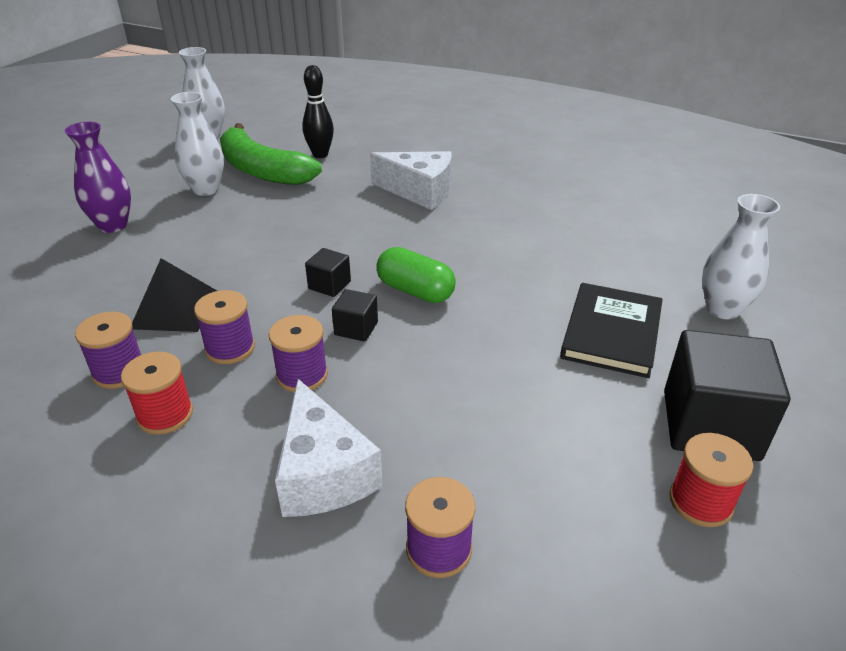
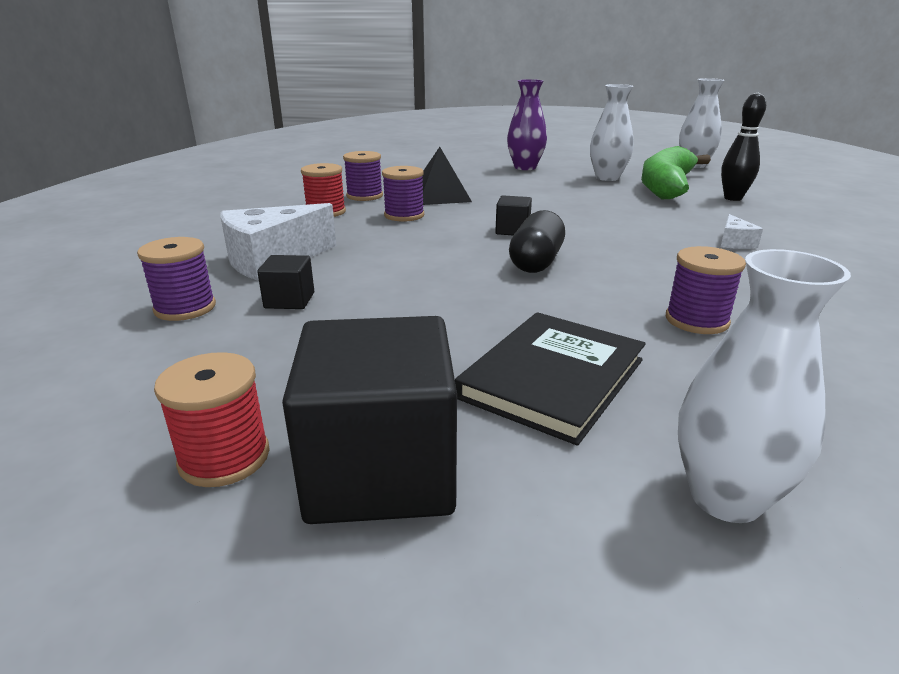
camera: 75 degrees right, 10 degrees down
(302, 375) = (383, 239): purple spool -> purple spool (696, 320)
(356, 328) = (456, 247): black cube -> black cube (289, 300)
(415, 291) = (536, 262): green capsule -> black capsule
(419, 192) = (734, 242): white cheese -> white cheese, size x0.47
(611, 333) = (552, 378): black book -> black book turned 60 degrees counterclockwise

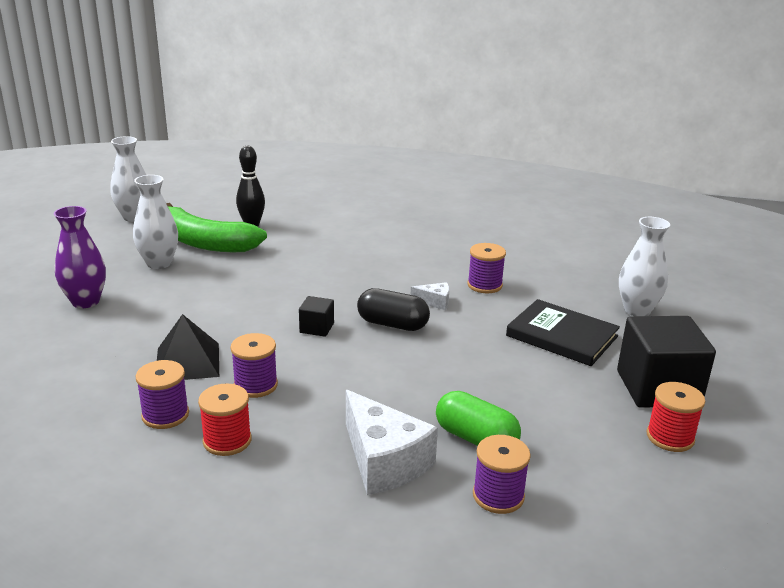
camera: 90 degrees left, 0 degrees up
(289, 300) = (475, 438): black cube -> green capsule
(734, 242) = (357, 248): white cheese -> white cheese (435, 302)

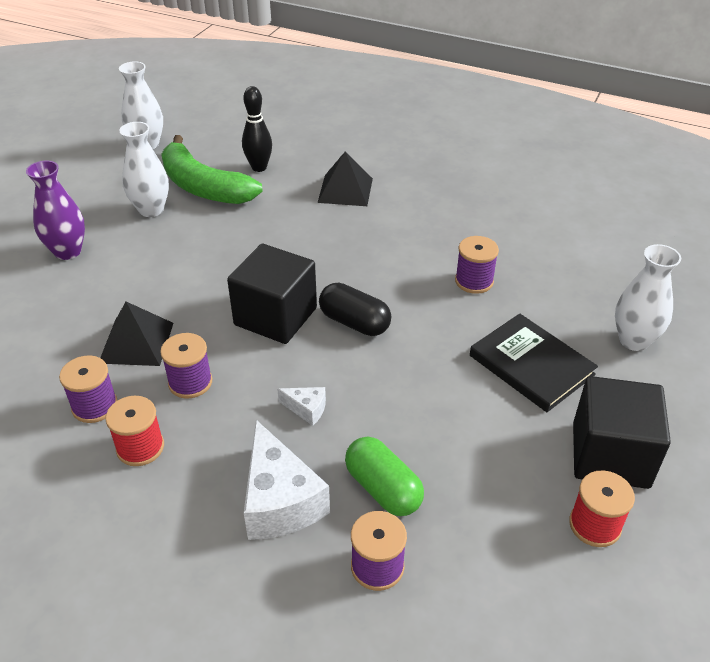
camera: 15 degrees right, 15 degrees up
(317, 328) = (275, 316): black cube -> black cube, size x2.14
(340, 234) = (345, 190): none -> black pyramid
(435, 302) = (410, 298): white cheese -> white cheese (306, 409)

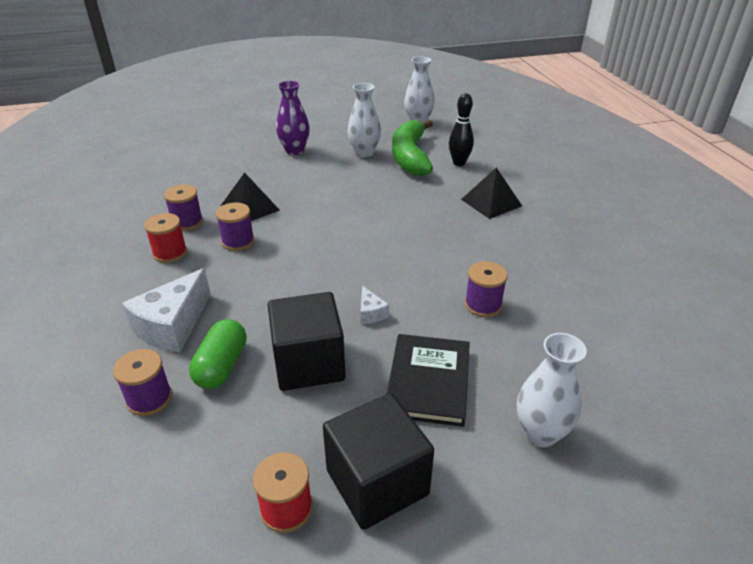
camera: 50 degrees right, 5 degrees down
(275, 316) = (330, 241): black cube -> black cube (309, 363)
(306, 409) = (262, 295): white cheese -> white cheese (371, 313)
(354, 322) = (365, 273): black capsule -> none

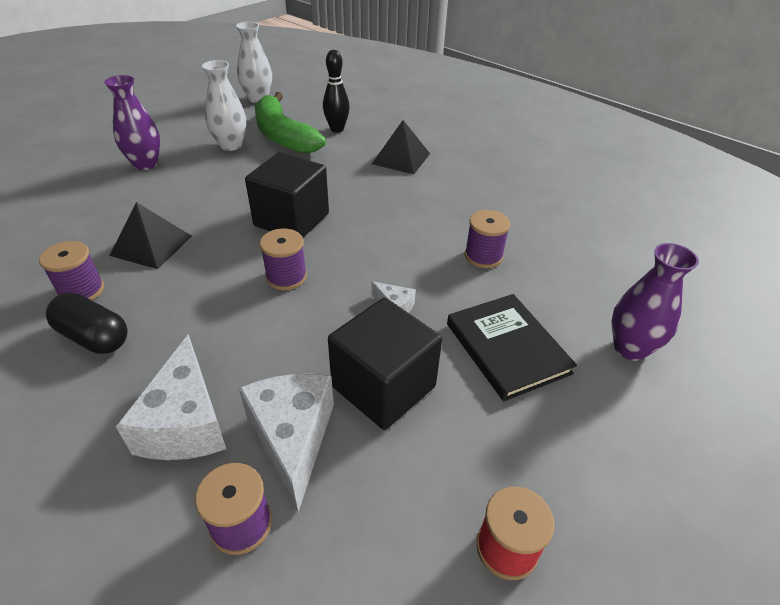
camera: 35 degrees left, 5 degrees up
(170, 253) = (94, 337): red spool -> black capsule
(221, 366) = (292, 438): green capsule -> white cheese
(238, 241) = (174, 289): purple spool -> purple spool (286, 277)
(377, 482) = (557, 468): black cube -> black cube (291, 219)
(540, 433) = (630, 348): white vase -> purple vase

